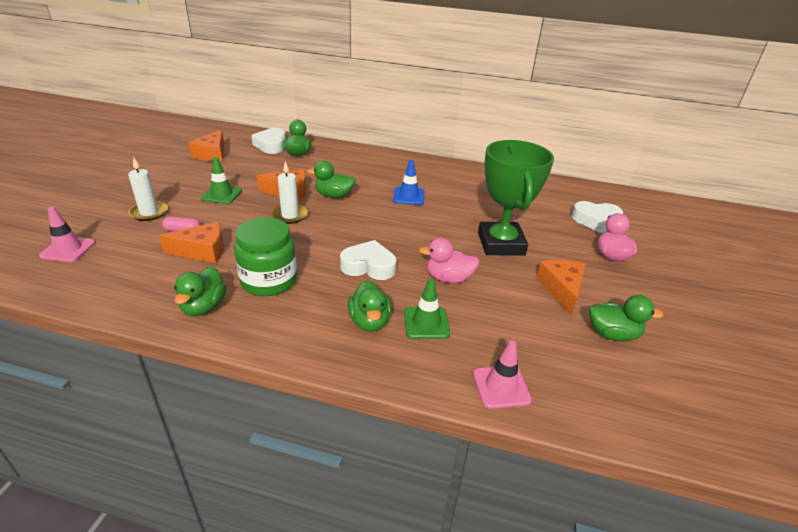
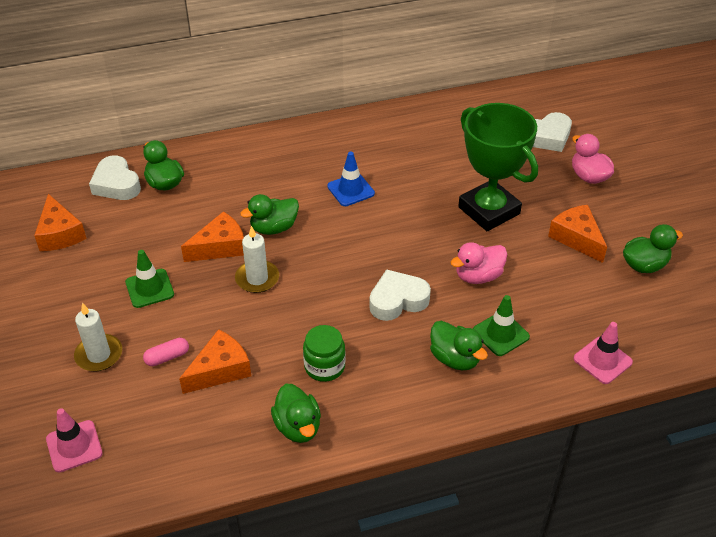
camera: 30 degrees left, 10 degrees up
(269, 280) = (324, 366): green jar -> green jar, size x0.65

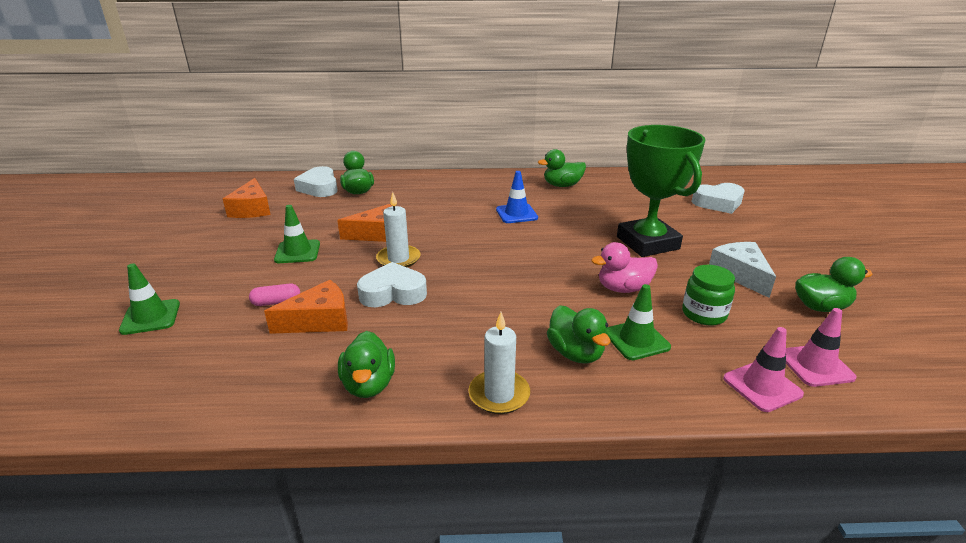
camera: 15 degrees right, 15 degrees down
(57, 399) = (150, 317): none -> green traffic cone
(74, 446) = (132, 358): pink traffic cone -> pink traffic cone (815, 365)
(99, 355) = (216, 290): white candle -> white candle (499, 394)
(274, 228) = (433, 228): green duck -> green duck (562, 185)
(324, 366) = (427, 336): green jar -> green jar (704, 314)
(397, 300) = (529, 295): white heart -> white heart (393, 293)
(576, 238) = (740, 274): orange cheese -> white cheese
(588, 177) = (758, 233): pink duck -> none

